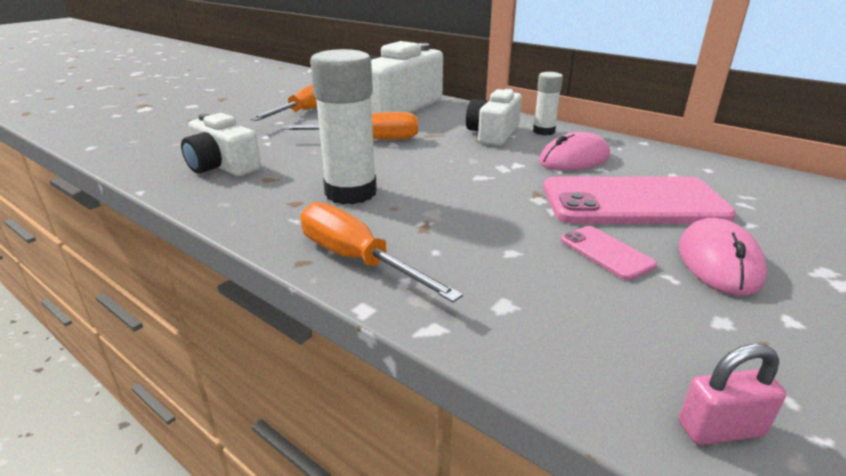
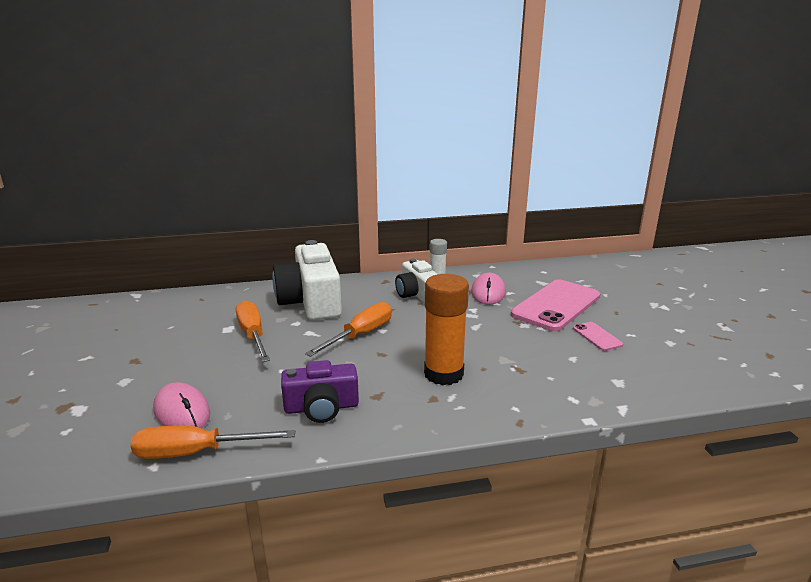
camera: 50 degrees left, 5 degrees down
(222, 166) = (321, 407): white camera -> purple camera
(351, 192) = (443, 374): white glue stick -> orange glue stick
(357, 260) = (536, 404): orange screwdriver -> orange screwdriver (196, 452)
(606, 252) = (597, 336): pink phone -> pink phone turned 60 degrees clockwise
(719, 262) = (628, 318): pink mouse -> pink mouse (182, 412)
(720, 429) = (729, 378): pink padlock -> none

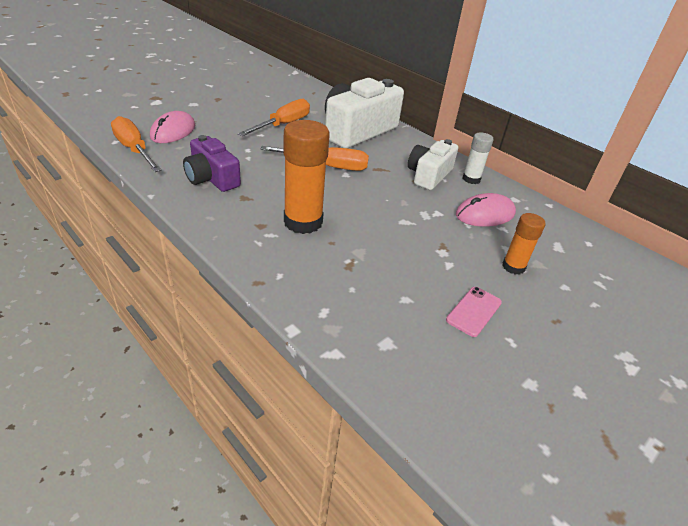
camera: 55 degrees right, 15 degrees up
(556, 305) = (513, 267): pink phone -> orange glue stick

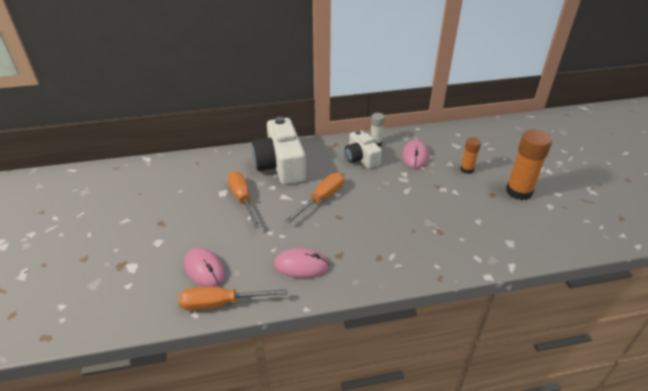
camera: 55 degrees left, 0 degrees up
(212, 178) = (301, 265): purple camera -> pink mouse
(303, 222) = (385, 235): orange glue stick -> orange glue stick (518, 192)
(474, 311) = (496, 200): pink phone -> none

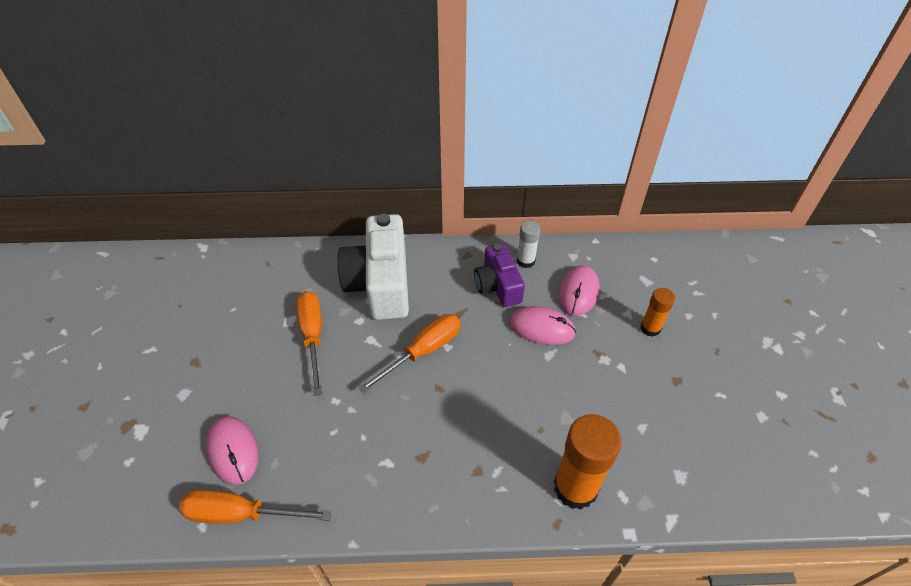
camera: 10 degrees right, 10 degrees up
(301, 265) = (365, 467): pink mouse -> pink mouse (541, 328)
(361, 158) = (498, 285): white camera -> purple camera
(518, 192) = (720, 381): orange glue stick -> orange glue stick (575, 487)

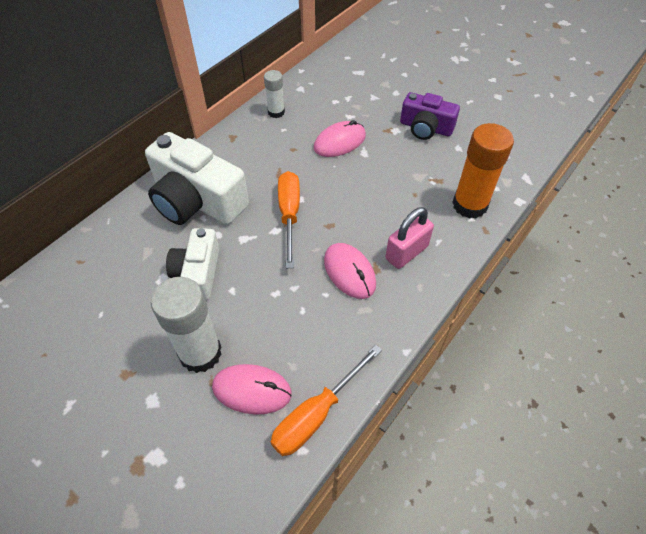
camera: 50 degrees left, 5 degrees up
(242, 392) = (200, 353): none -> white glue stick
(313, 336) = (198, 273): orange screwdriver -> white camera
(463, 470) = (406, 253): none -> pink padlock
(498, 285) = (279, 139): purple camera -> purple camera (425, 128)
(578, 292) = (332, 106): pink mouse -> pink mouse (349, 272)
(650, 328) = (395, 95): orange glue stick -> none

